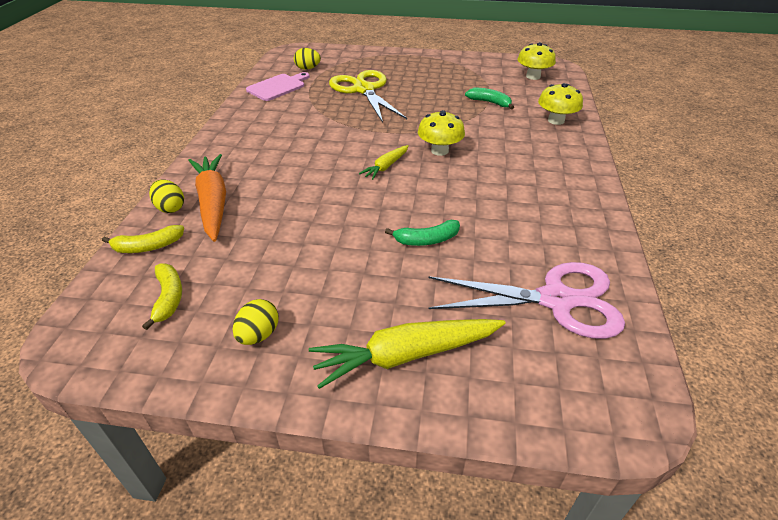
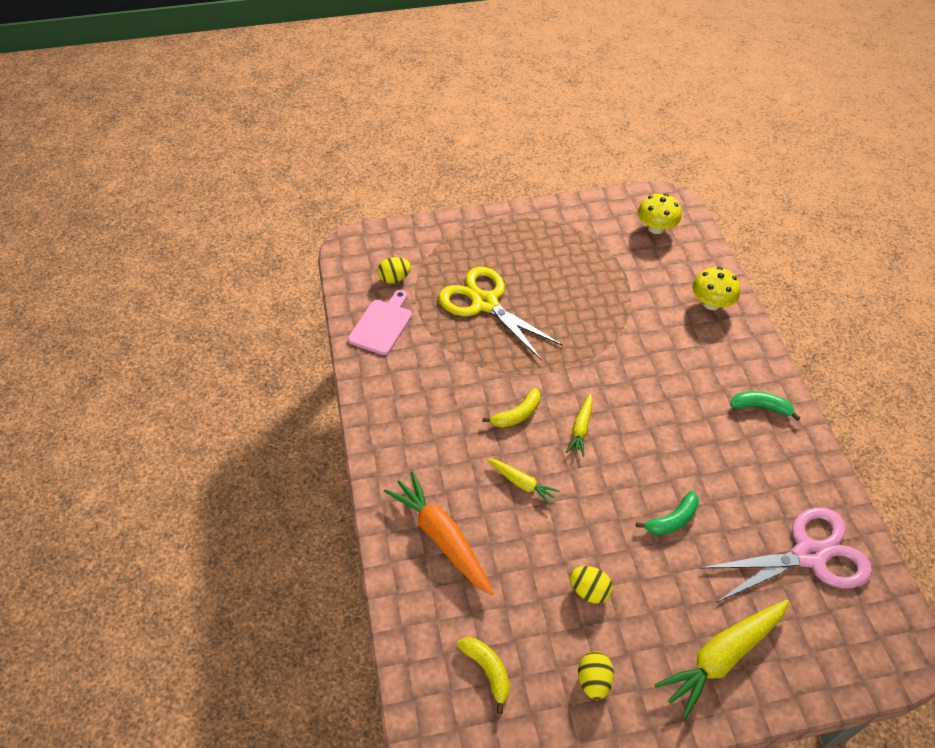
camera: 20 degrees left, 10 degrees up
(148, 247) = (421, 617): yellow banana -> yellow banana (517, 414)
(170, 208) = (403, 559): yellow egg -> yellow egg (589, 591)
(308, 187) = (522, 483): none -> yellow carrot
(439, 150) = (620, 387): yellow mushroom -> none
(490, 102) = (632, 290): green banana -> green banana (761, 407)

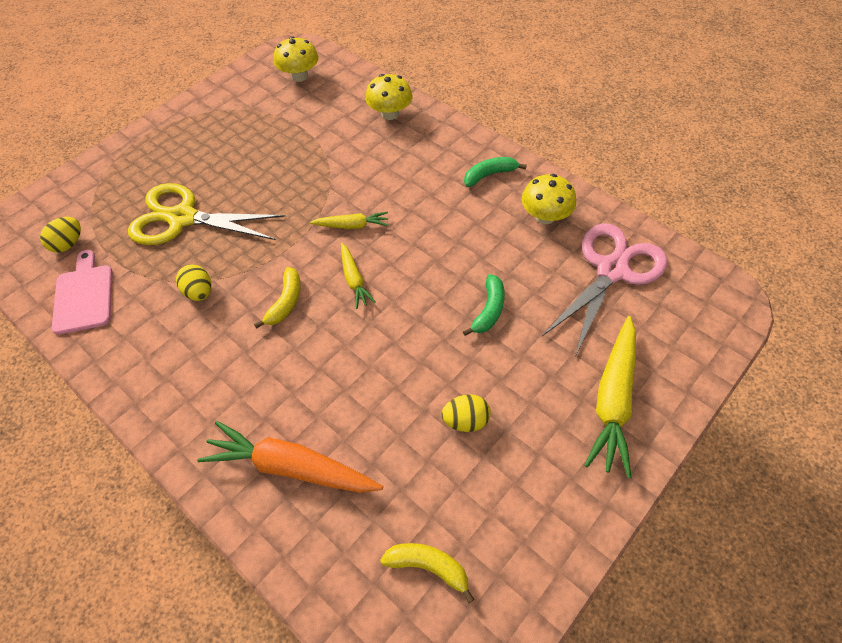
camera: 35 degrees left, 5 degrees up
(522, 483) = (334, 363): yellow carrot -> yellow carrot (352, 225)
(593, 680) = (528, 501): yellow egg -> yellow egg (199, 292)
(784, 472) = (545, 216): none -> yellow mushroom

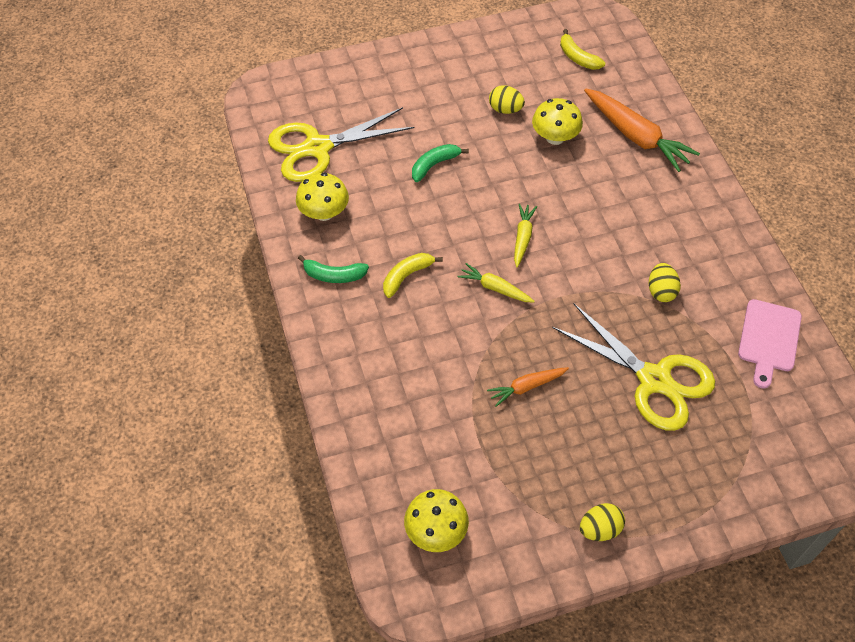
camera: 150 degrees left, 0 degrees up
(68, 244) = (779, 407): yellow egg -> yellow egg (600, 529)
(284, 170) = (526, 387): none -> orange carrot
(285, 302) = (589, 246): yellow banana -> yellow banana (407, 276)
(390, 114) = (371, 404): yellow mushroom -> yellow mushroom (555, 137)
(611, 270) = (317, 148): pink scissors -> yellow scissors
(613, 400) = (401, 77): yellow carrot -> none

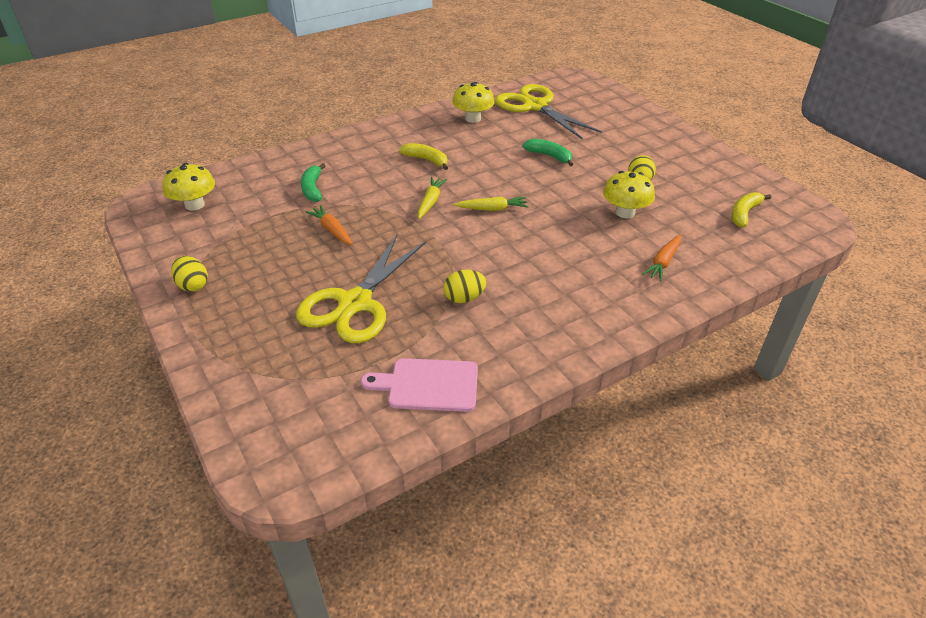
camera: 75 degrees right, 15 degrees down
(334, 275) = (415, 131): green banana -> green banana (312, 189)
(636, 136) = (663, 262): orange carrot -> orange carrot, size x0.54

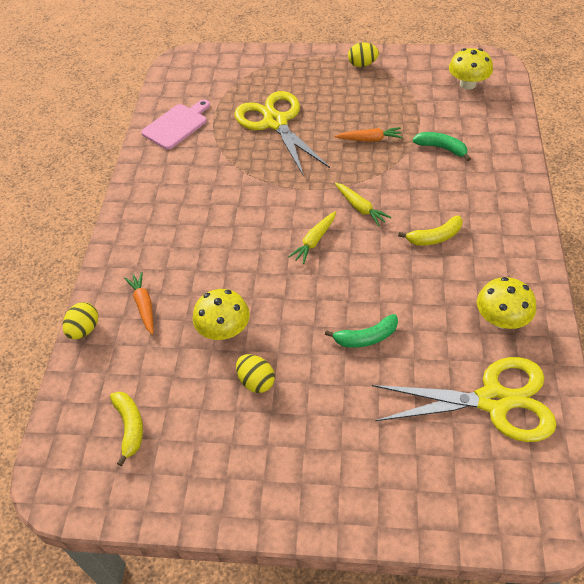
camera: 130 degrees right, 10 degrees up
(464, 298) = (228, 172): yellow egg -> yellow egg (84, 329)

